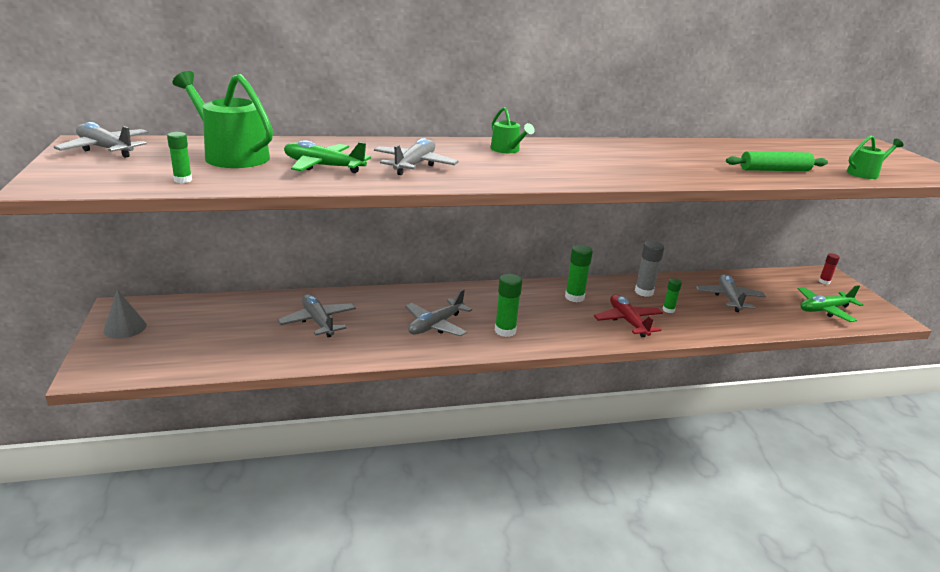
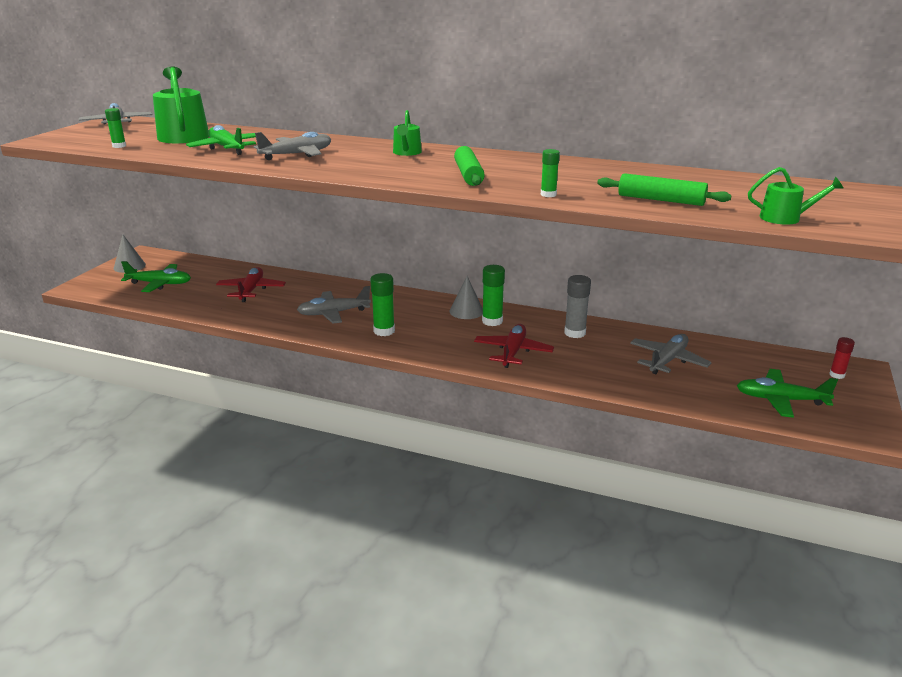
camera: 35 degrees right, 0 degrees up
(198, 340) = (160, 284): none -> green plane
(318, 321) = (251, 290): grey plane -> red plane
(542, 293) = (466, 311): none -> grey cone
(606, 166) = (468, 175): none -> green rolling pin
(668, 310) = (575, 353): green glue stick -> green glue stick (548, 194)

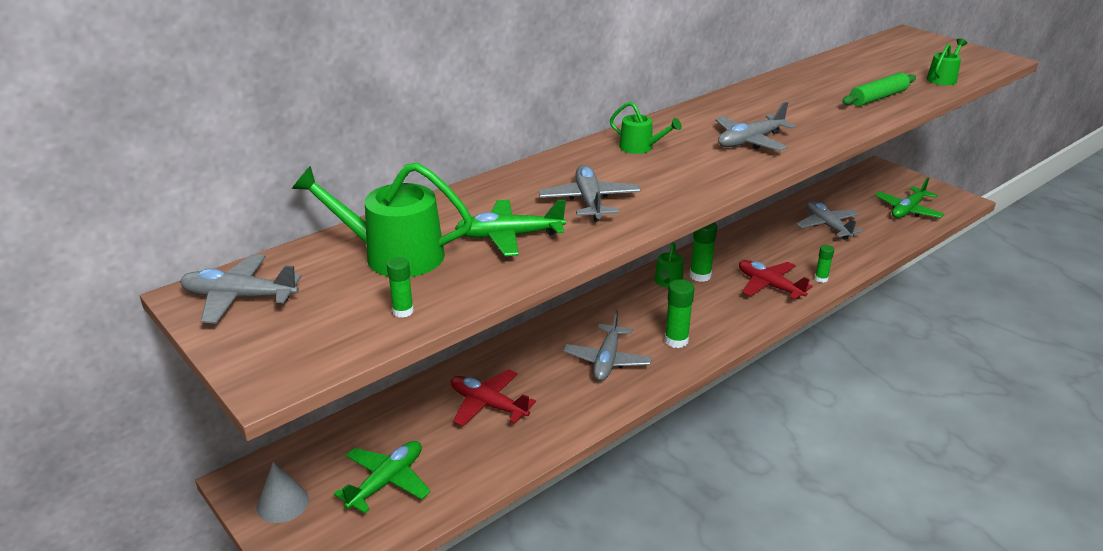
camera: 60 degrees left, 5 degrees up
(466, 311) = (667, 282): grey cone -> green watering can
(468, 175) = (750, 141): green rolling pin -> grey plane
(548, 194) = (837, 128): green glue stick -> green glue stick (821, 279)
(574, 333) = (753, 245): grey glue stick -> none
(837, 375) = (883, 178): red glue stick -> none

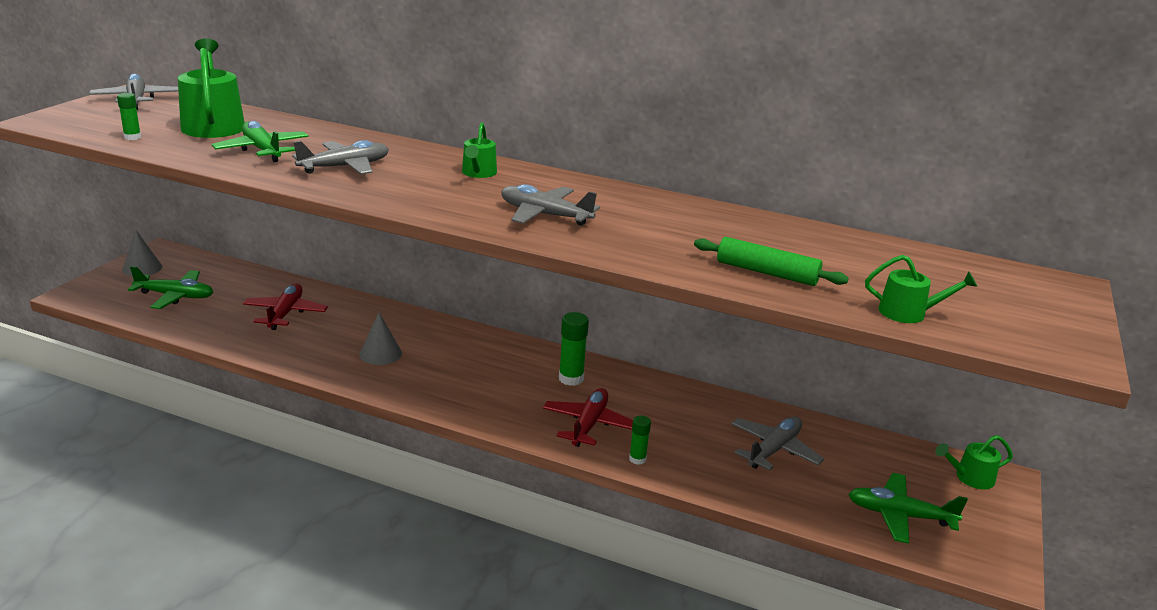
camera: 60 degrees right, 5 degrees down
(607, 360) = (380, 353): grey plane -> grey cone
(667, 282) = (542, 362): green watering can -> green watering can (970, 477)
(676, 340) = (437, 383): green glue stick -> none

